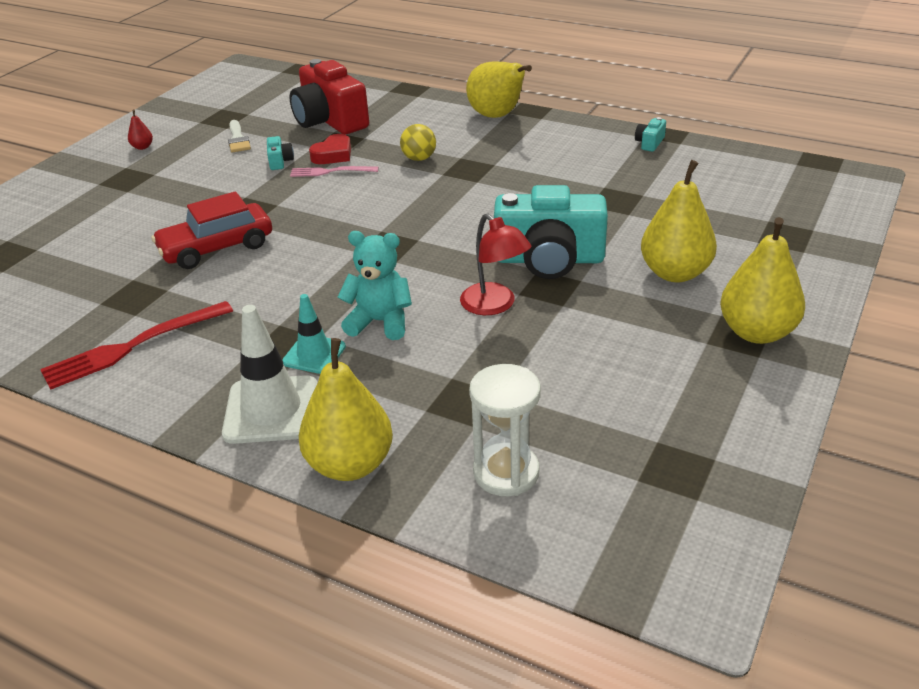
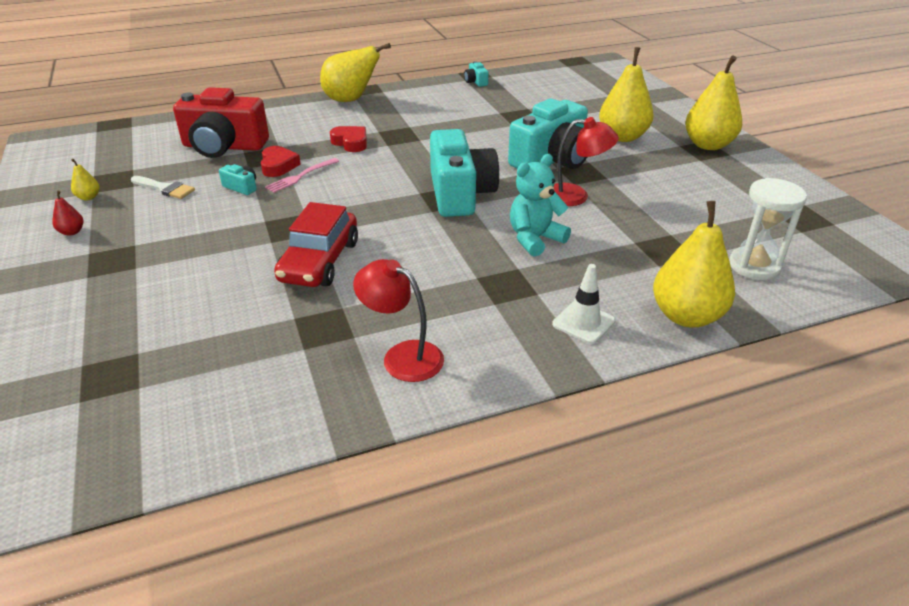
camera: 50 degrees left, 0 degrees up
(131, 347) = (402, 356): red fork -> red lamp
(191, 125) = (88, 197): none -> yellow pear
(271, 410) = (583, 322): white traffic cone -> white traffic cone, size x0.61
(314, 354) = (537, 279): turquoise traffic cone -> none
(407, 248) = (460, 194): none -> turquoise camera
(419, 158) = (351, 143): yellow ball -> red heart

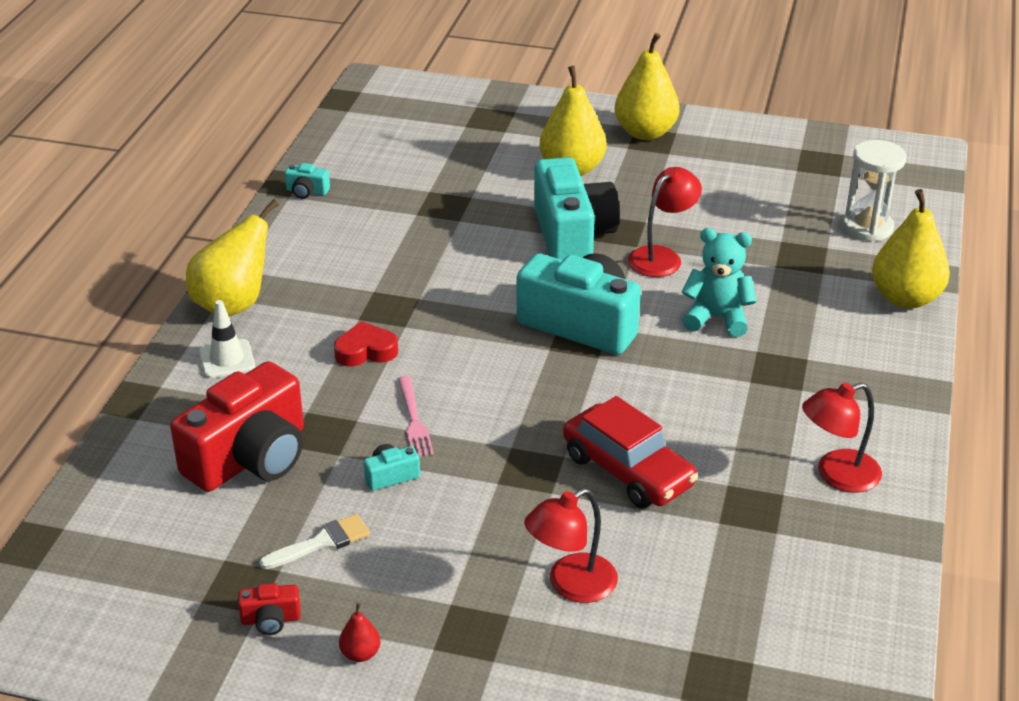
camera: 55 degrees left, 0 degrees up
(88, 197) = (271, 619): yellow pear -> red camera
(179, 280) = (571, 585): none -> red lamp
(278, 166) = (364, 428): red heart -> none
(535, 239) = (717, 318): turquoise teddy bear -> turquoise teddy bear turned 105 degrees clockwise
(583, 322) = (871, 354): white traffic cone -> white traffic cone (227, 359)

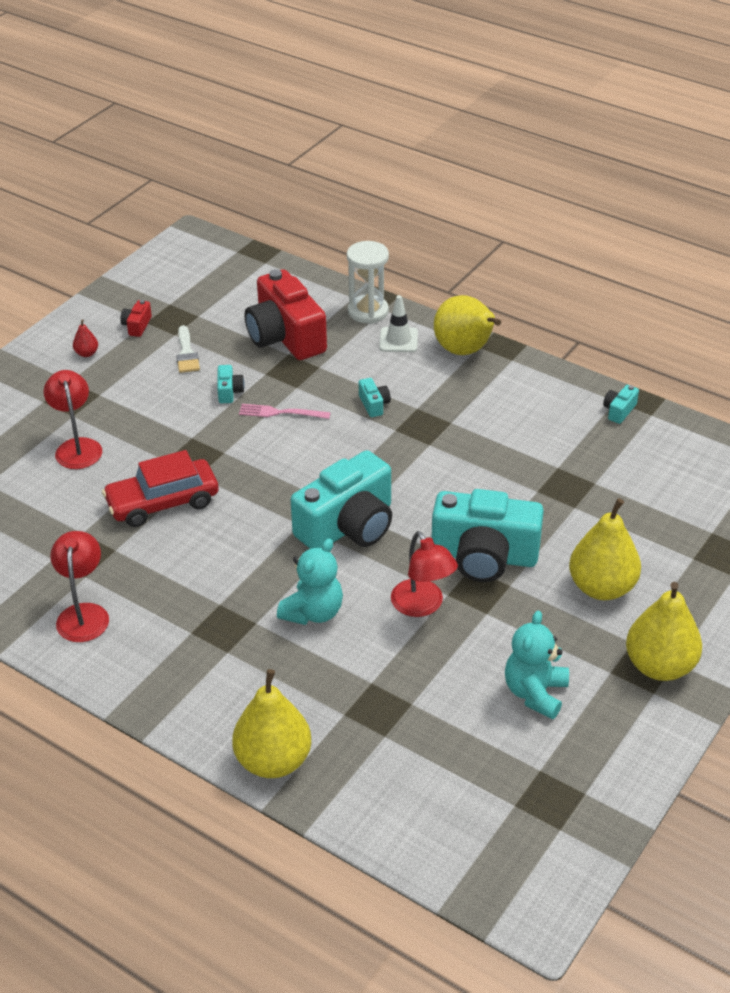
camera: 110 degrees right, 5 degrees up
(366, 351) = (374, 404): red heart -> turquoise camera
(720, 183) = (535, 693): none -> turquoise teddy bear
(867, 227) = (404, 784): white hourglass -> white hourglass (368, 311)

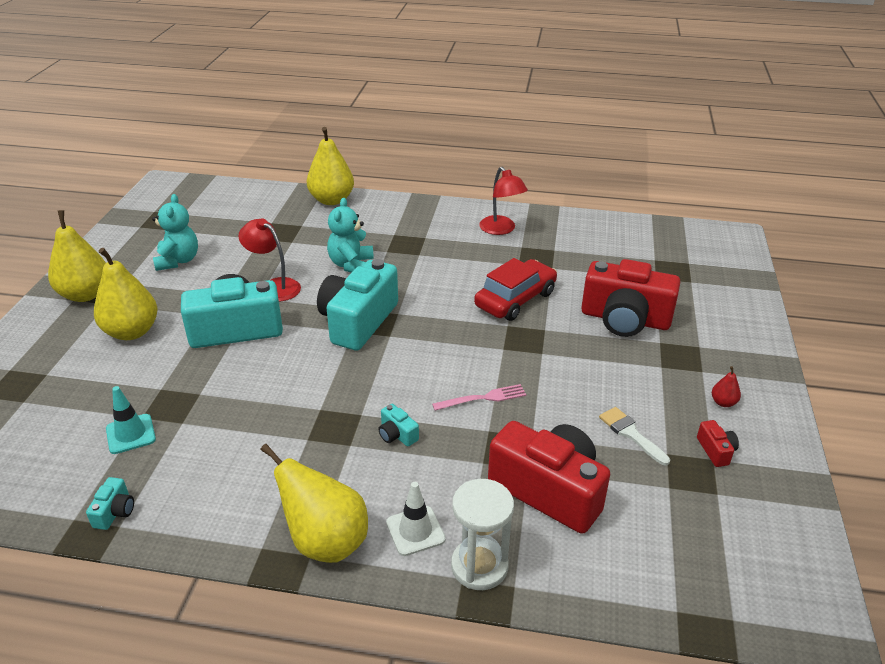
camera: 155 degrees right, 5 degrees down
(77, 447) = (625, 319): red lamp -> red camera
(229, 392) = (549, 405): turquoise camera -> none
(605, 469) = (130, 434): none -> turquoise traffic cone

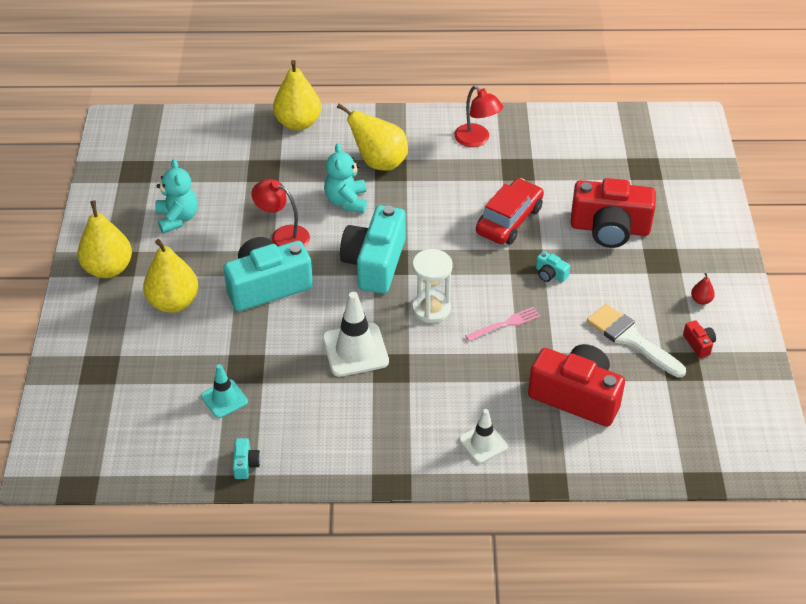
camera: 10 degrees left, 10 degrees up
(301, 402) = (355, 350): none -> white traffic cone
(325, 541) = (418, 461): yellow pear -> yellow pear (379, 162)
(397, 434) = (444, 367): turquoise camera -> turquoise camera (550, 274)
(479, 566) = (537, 462): white hourglass -> white hourglass (431, 309)
(630, 433) = (631, 339): white brush -> white brush, size x1.62

